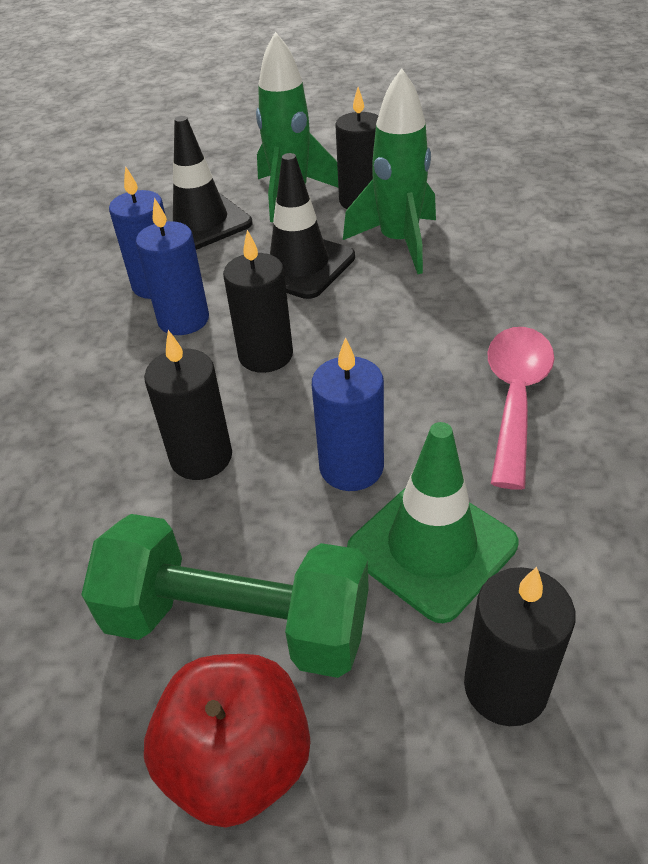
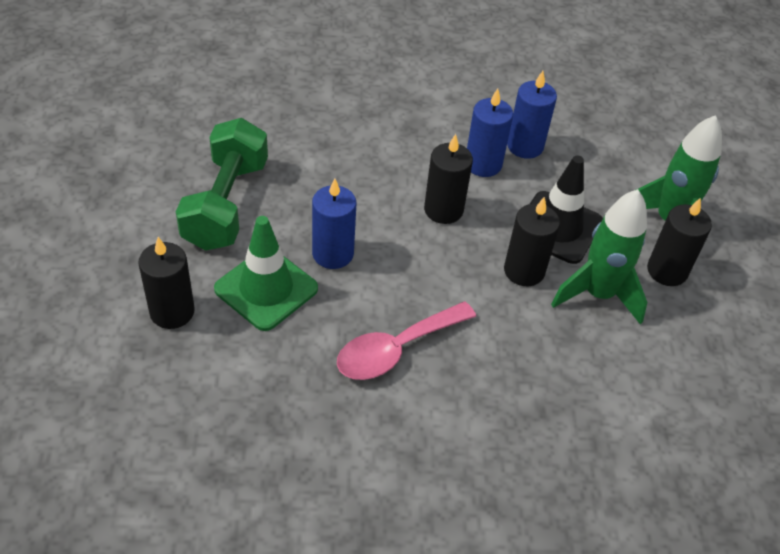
camera: 80 degrees right, 5 degrees up
(201, 222) = (616, 165): black traffic cone -> none
(201, 457) = (346, 182): black candle -> black candle (524, 271)
(238, 761) = (152, 207): red apple -> none
(515, 397) = (396, 349): pink spoon -> pink spoon turned 135 degrees clockwise

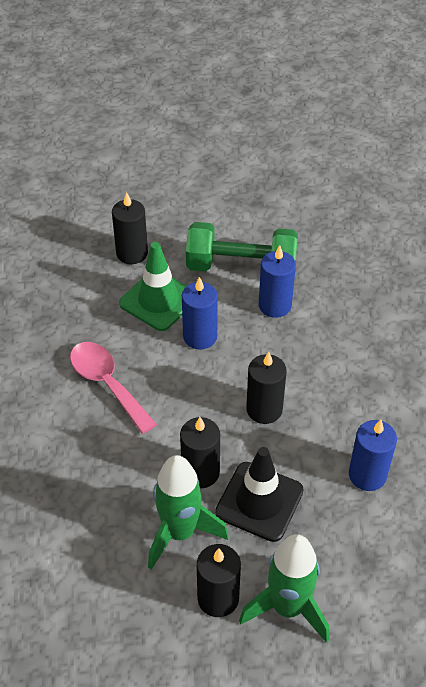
camera: 90 degrees right, 0 degrees up
(483, 164) = (331, 439): blue candle -> blue candle (275, 305)

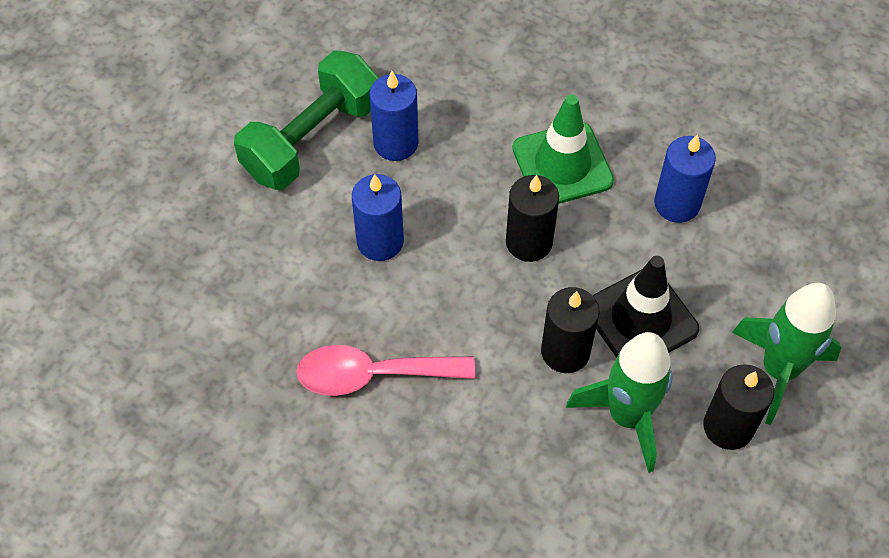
camera: 55 degrees left, 10 degrees up
(132, 253) = (191, 235): black candle -> none
(158, 300) = (291, 250): green traffic cone -> green traffic cone (562, 165)

